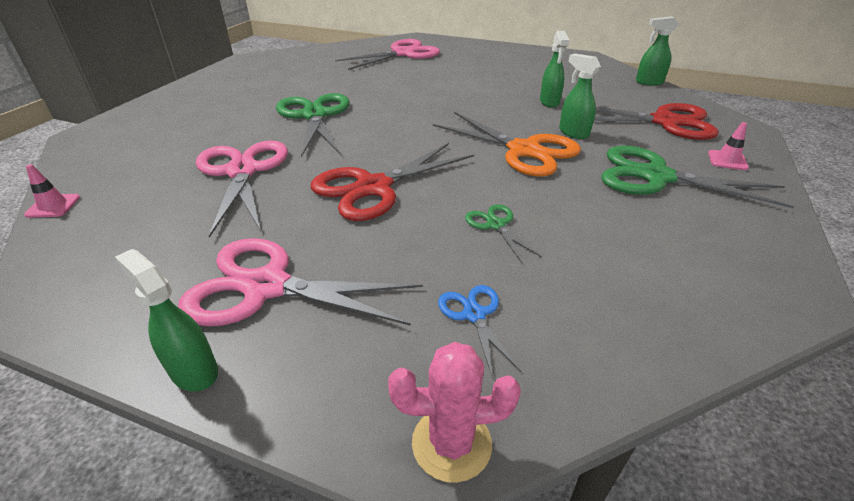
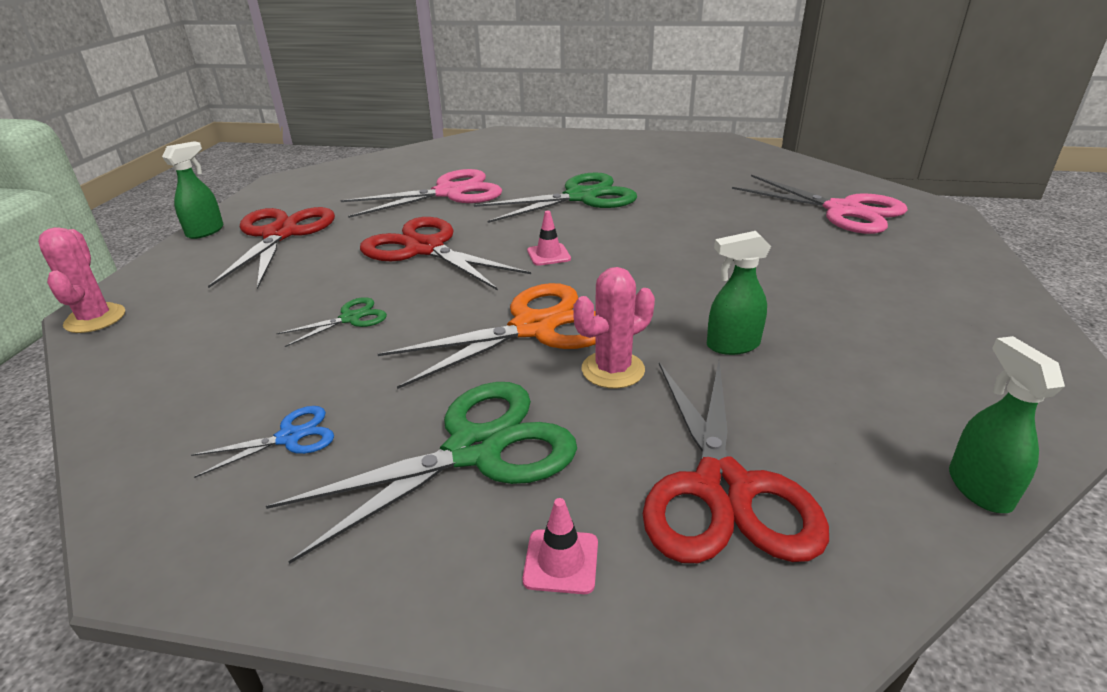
camera: 80 degrees right, 5 degrees down
(53, 206) = (392, 154): pink traffic cone -> pink traffic cone (548, 255)
(267, 287) = (280, 234): pink scissors -> red scissors
(474, 314) = (215, 317): blue scissors -> blue scissors (289, 437)
(523, 150) = (534, 328): orange scissors -> orange scissors turned 150 degrees counterclockwise
(573, 133) = (613, 370): green spray bottle -> pink cactus
(656, 177) = (475, 450): green scissors -> green scissors turned 45 degrees clockwise

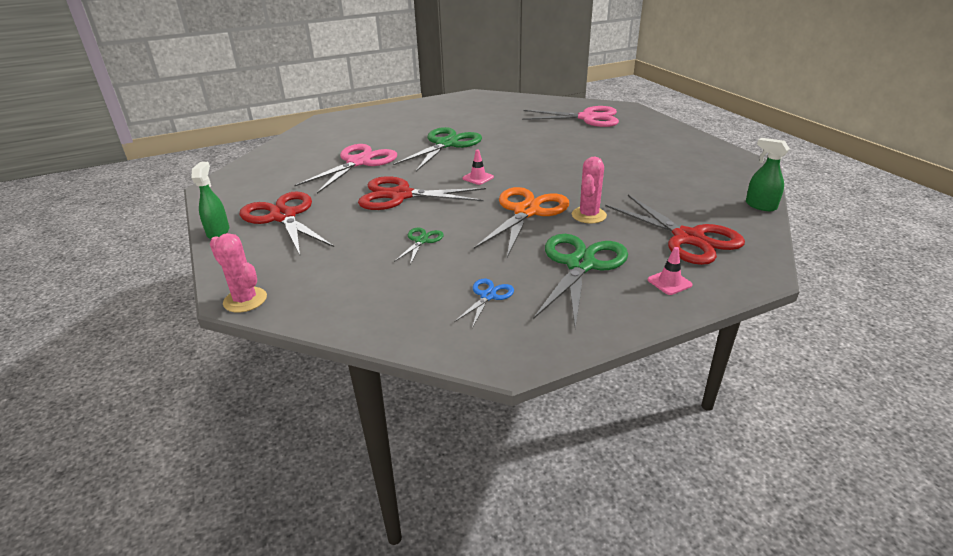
camera: 35 degrees left, 0 degrees up
(732, 345) = (622, 189): green spray bottle -> none

